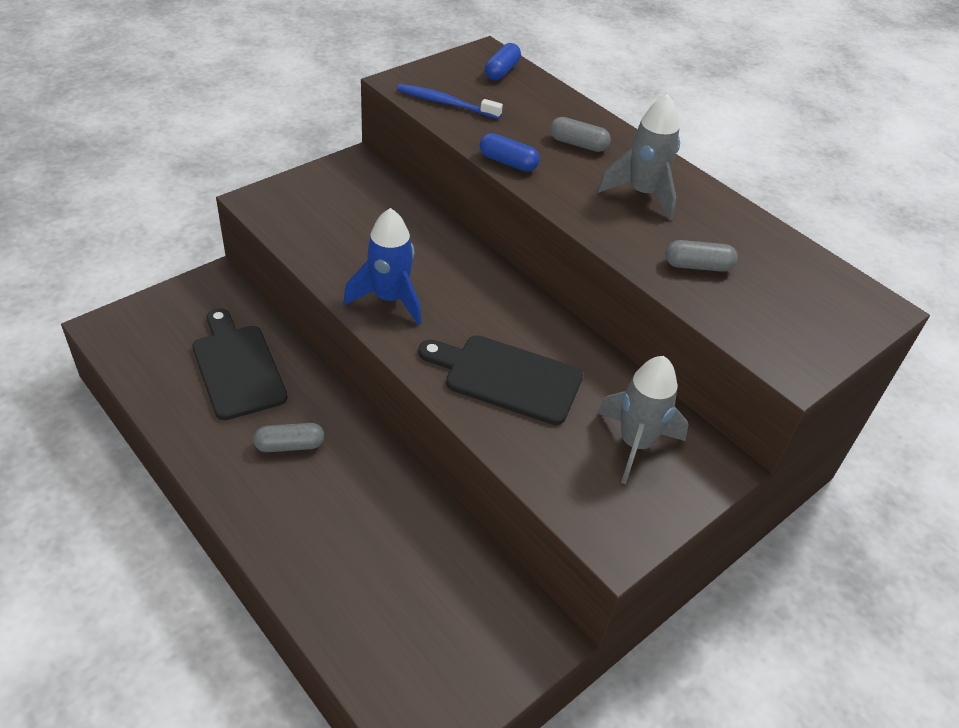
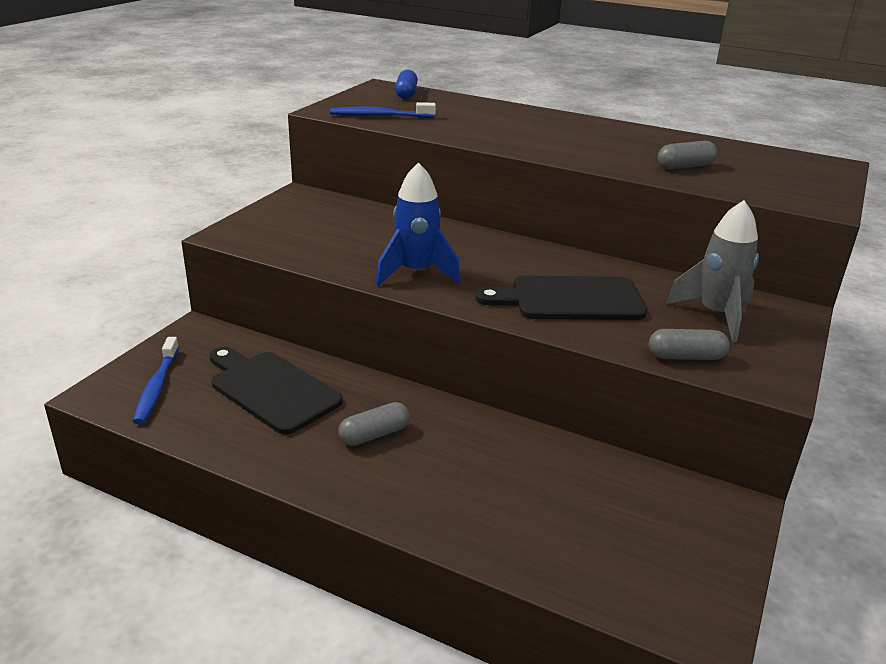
camera: 20 degrees left, 15 degrees down
(150, 334) = (157, 387): none -> blue toothbrush
(508, 162) = (470, 138): blue capsule -> none
(578, 144) = (514, 121): grey capsule -> grey capsule (686, 357)
(642, 194) = (596, 138): grey rocket -> none

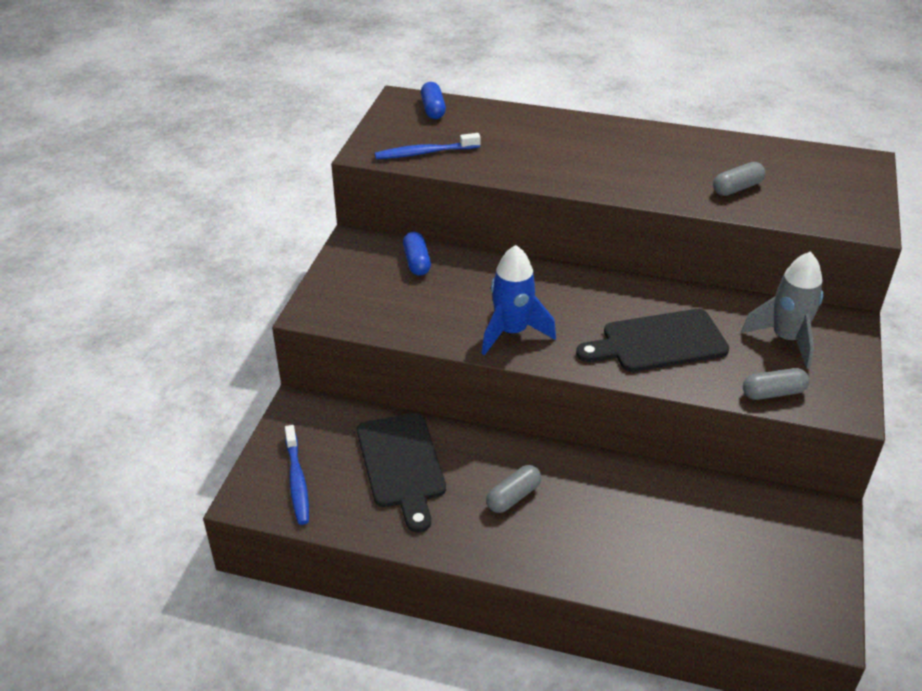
camera: 10 degrees left, 10 degrees up
(271, 389) = (402, 465): black cutting board -> black cutting board turned 135 degrees counterclockwise
(350, 213) = (417, 262): none -> blue capsule

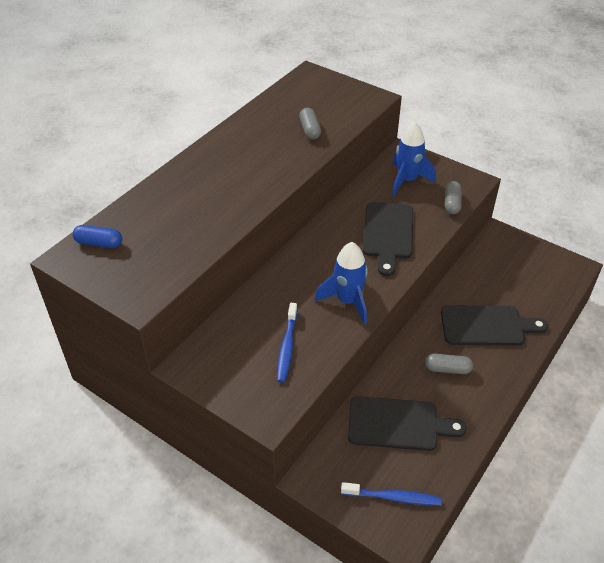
camera: 70 degrees left, 5 degrees up
(417, 262) = (236, 332): blue capsule -> none
(425, 153) = (165, 265): blue toothbrush -> blue toothbrush (287, 347)
(513, 497) = (447, 369): grey capsule -> grey capsule turned 60 degrees counterclockwise
(617, 526) = (486, 326): none -> black cutting board
(786, 339) = (407, 180): grey rocket -> blue rocket

